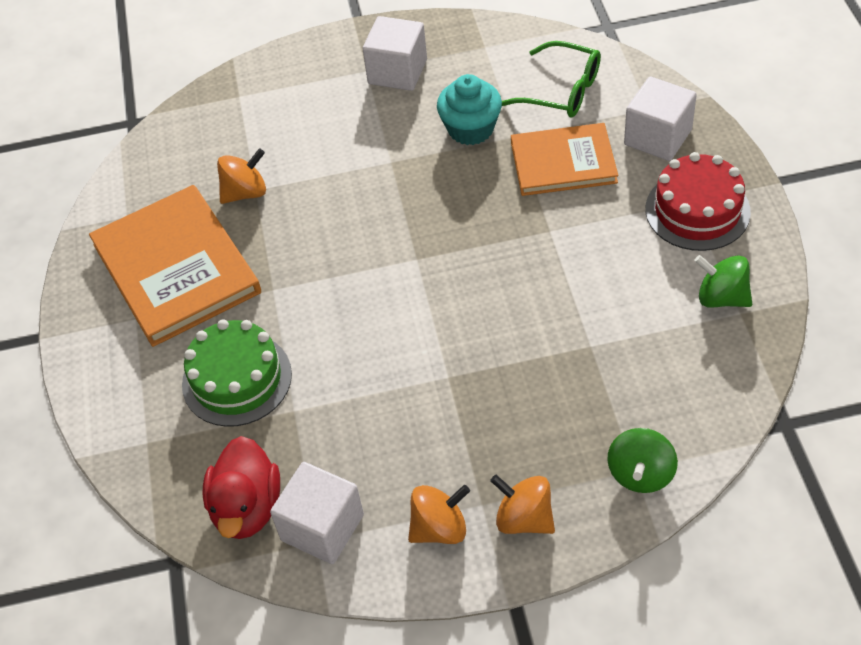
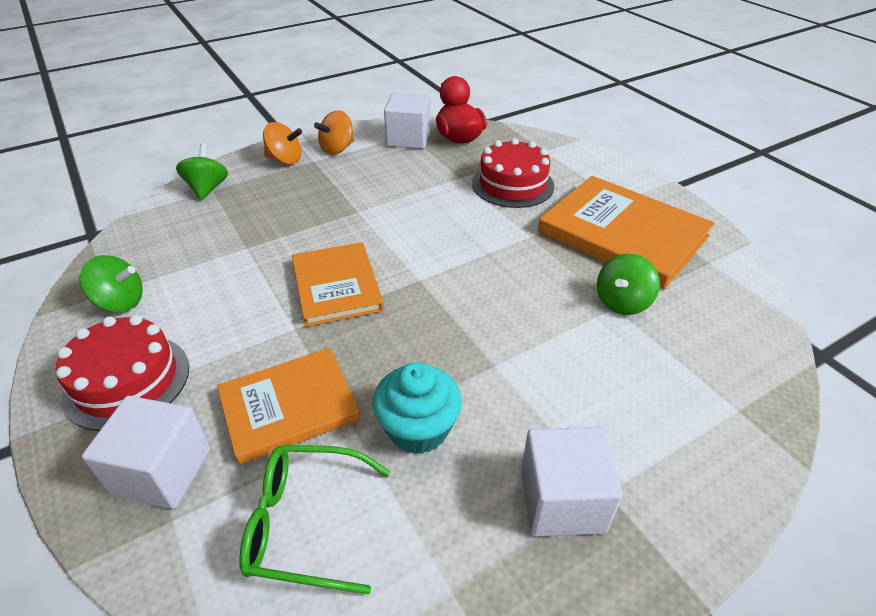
camera: 155 degrees right, 10 degrees down
(237, 379) = (512, 184): green cake -> red cake
(245, 192) = (622, 302): orange spinning top -> green spinning top
(500, 268) = (336, 286): none -> orange book

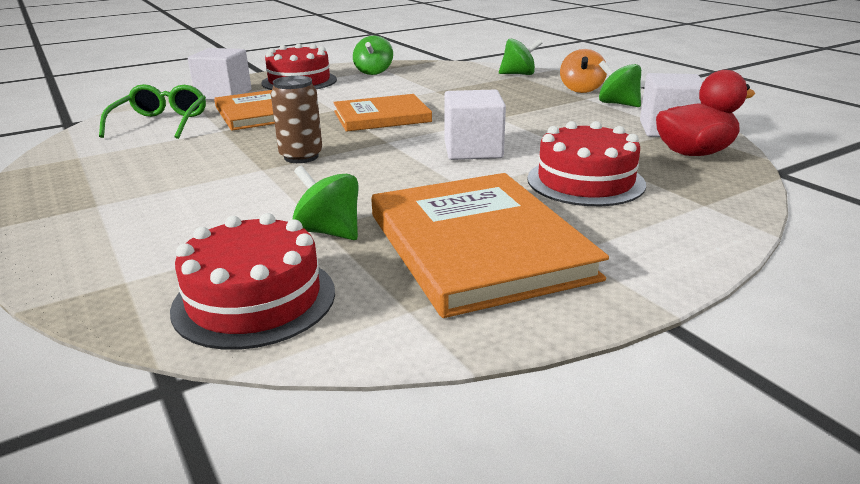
camera: 90 degrees right, 15 degrees down
(337, 149) = (617, 104): orange spinning top -> green spinning top
(418, 428) = (211, 145): turquoise cupcake -> none
(460, 338) = (301, 157): none -> brown can
(562, 500) = (106, 188): white cube -> white cube (473, 150)
(622, 234) = (478, 245): orange book -> orange book turned 60 degrees counterclockwise
(729, 328) = (254, 299): none -> red cake

